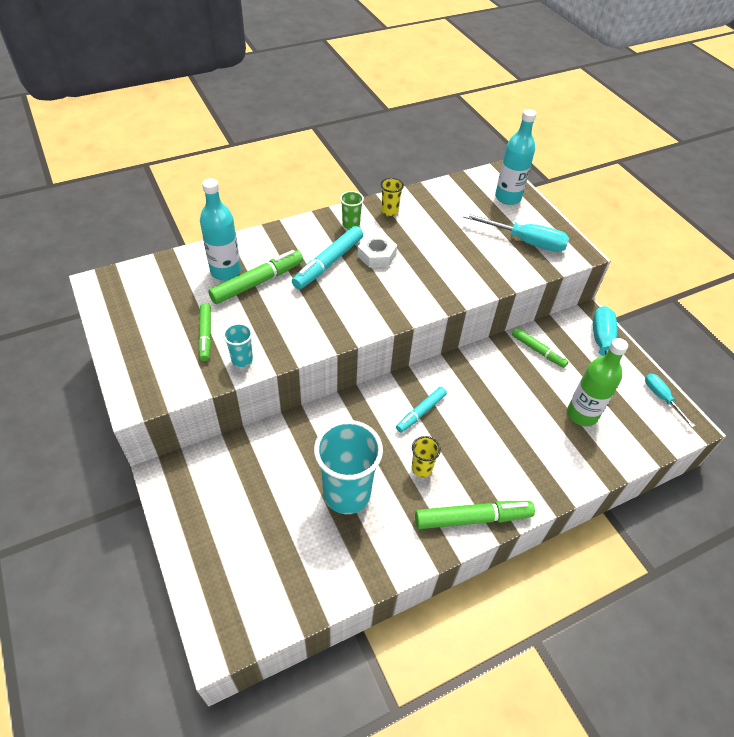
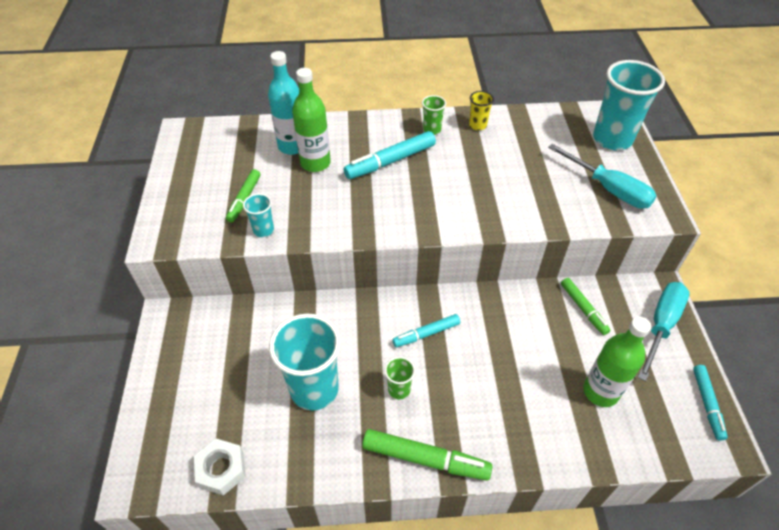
camera: 25 degrees right, 0 degrees up
(257, 282) = (315, 163): green marker -> green bottle
(377, 255) = (442, 165): white nut -> white nut (221, 469)
(421, 468) = (399, 390): yellow cup -> green cup
(508, 198) = (612, 139): turquoise bottle -> turquoise cup
(661, 398) = (707, 404): turquoise screwdriver -> turquoise marker

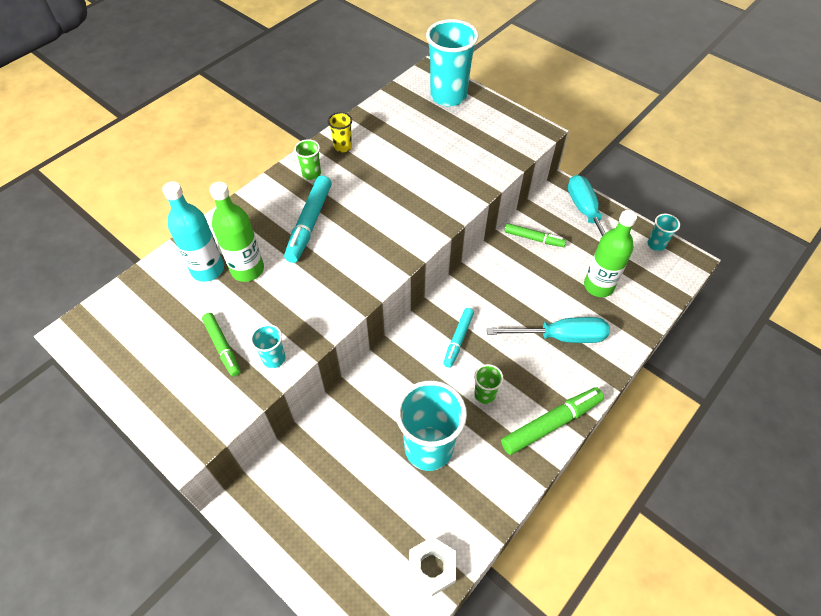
camera: 45 degrees left, 5 degrees up
(609, 189) = (486, 137): turquoise screwdriver -> turquoise screwdriver (560, 336)
(707, 404) = (656, 245): turquoise marker -> turquoise cup

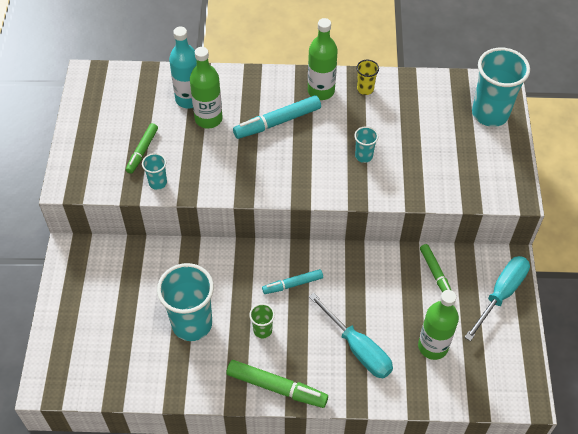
camera: 50 degrees right, 0 degrees up
(311, 174) = (321, 91): green cup -> green bottle
(431, 568) = (113, 381): white nut -> none
(656, 245) = (521, 364): turquoise cup -> turquoise cup (364, 156)

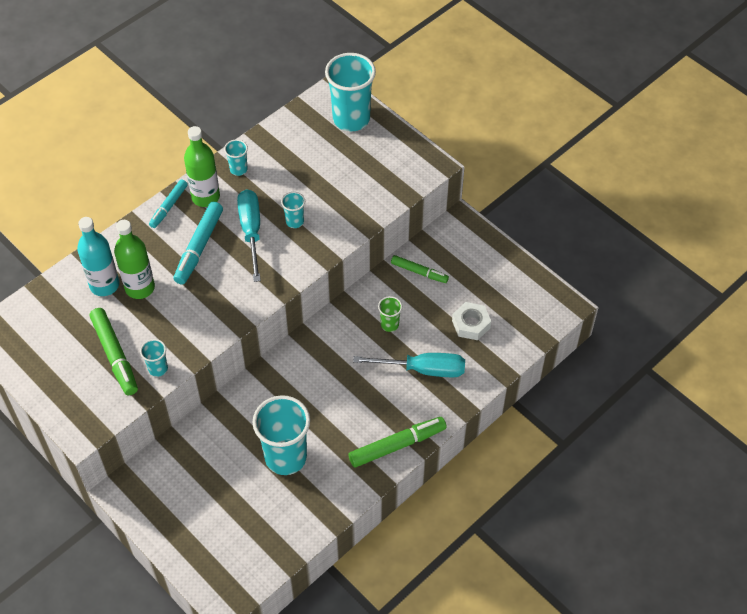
camera: 45 degrees left, 0 degrees up
(142, 151) = (115, 355): green marker -> green marker, size x1.57
(262, 330) = (343, 416): green cup -> green cup (389, 324)
(292, 284) = (328, 365): turquoise marker -> turquoise marker (169, 206)
(365, 89) = (238, 169): yellow cup -> turquoise cup
(433, 346) = (471, 324): green bottle -> white nut
(501, 294) = (477, 250): turquoise screwdriver -> turquoise screwdriver (251, 231)

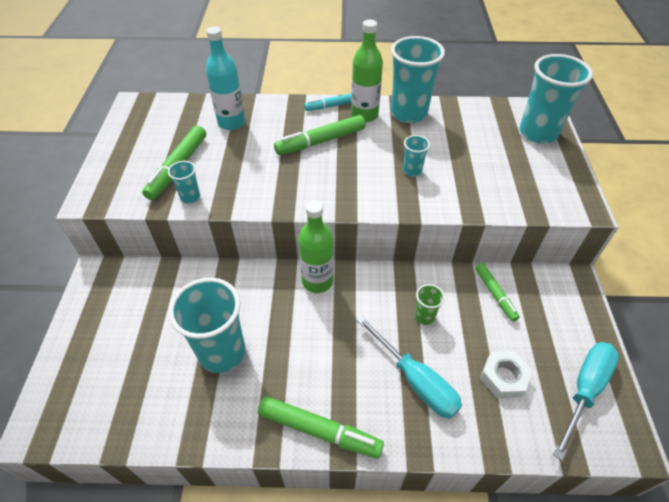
camera: 45 degrees right, 5 degrees down
(140, 288) = (250, 139): green bottle -> green bottle (317, 281)
(199, 247) = (321, 141): turquoise marker -> green marker
(238, 169) = (409, 113): turquoise cup -> turquoise cup, size x2.16
(251, 231) = (370, 156): turquoise screwdriver -> turquoise screwdriver (584, 390)

